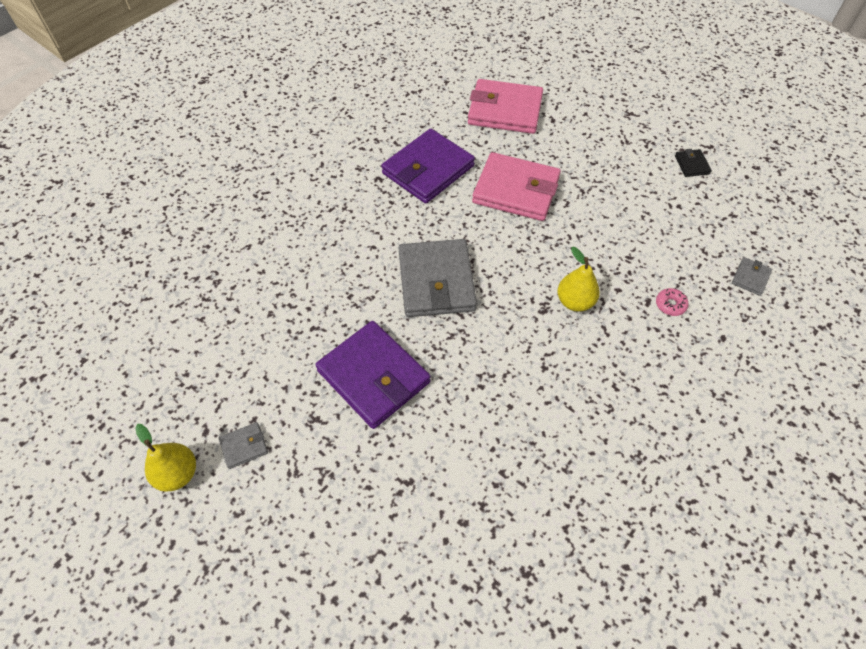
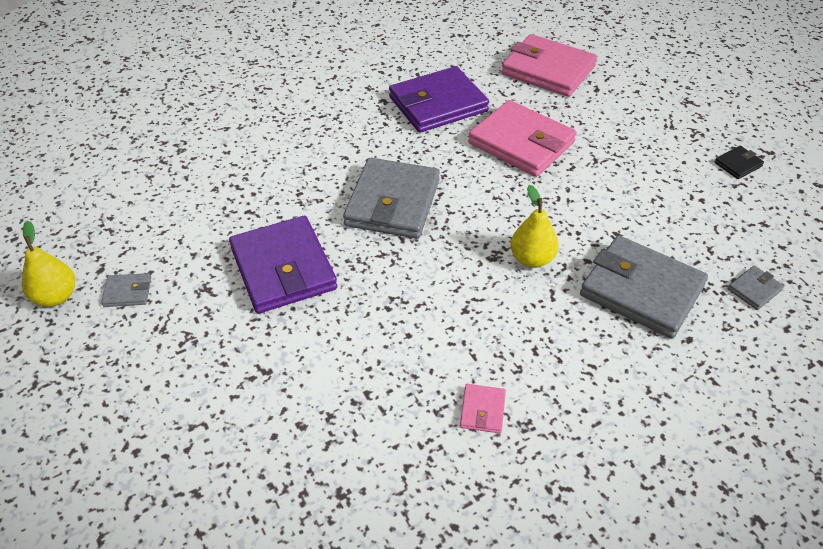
camera: 20 degrees right, 10 degrees down
(600, 456) = (482, 410): none -> pink wallet
(670, 305) = (641, 290): pink donut -> grey wallet
(691, 165) = (738, 164): black wallet -> black wallet turned 45 degrees clockwise

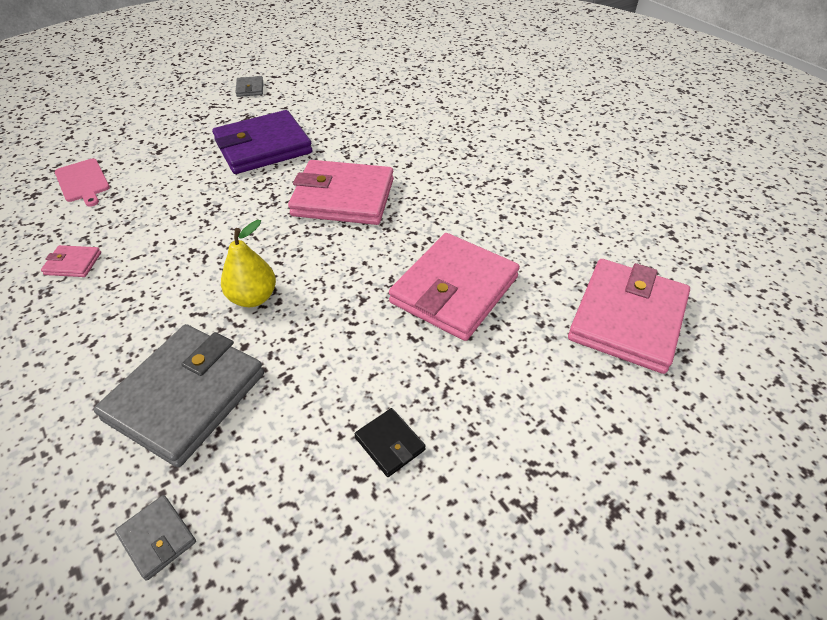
camera: 85 degrees right, 0 degrees up
(56, 297) = (251, 66): yellow pear -> none
(322, 442) = (83, 182): none -> pink cutting board
(393, 203) = (343, 197): grey wallet -> pink wallet
(438, 104) = (512, 219): purple wallet -> none
(738, 164) = (446, 568): black wallet -> black wallet (390, 444)

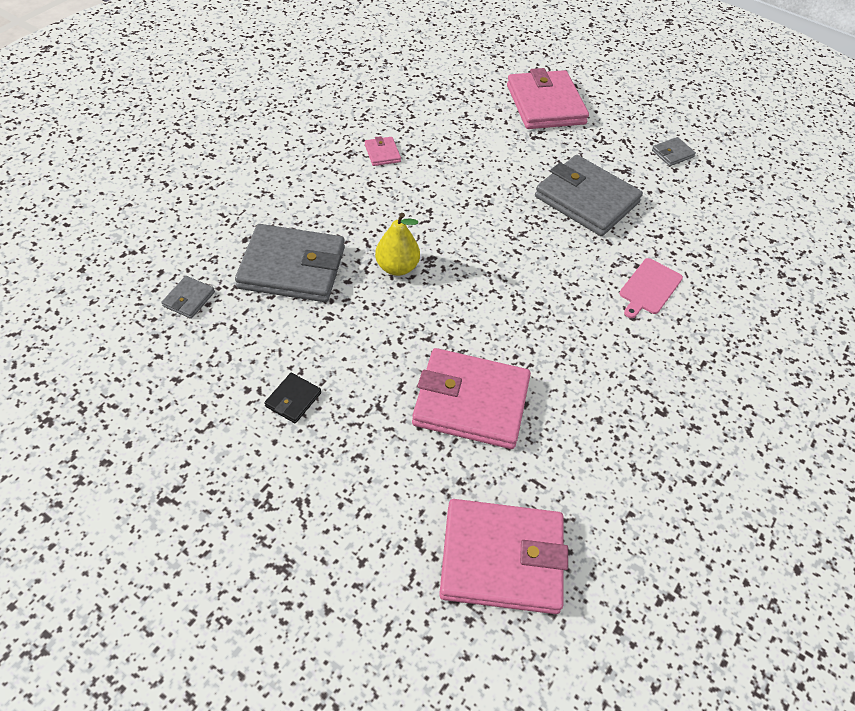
camera: 65 degrees right, 5 degrees up
(83, 182) = (470, 114): pink cutting board -> pink cutting board (649, 288)
(263, 147) = (586, 200): purple wallet -> grey wallet
(343, 197) = (550, 282): pink wallet -> pink wallet (545, 104)

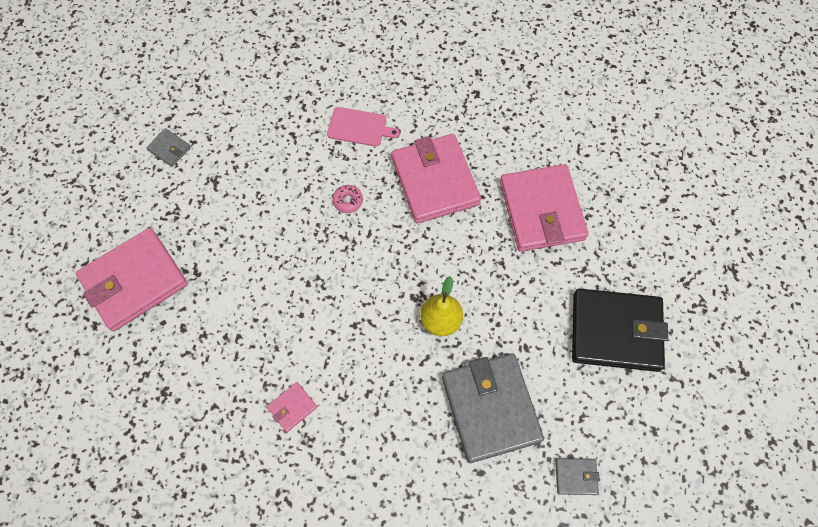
camera: 110 degrees left, 15 degrees up
(293, 399) = (615, 331): black wallet -> black wallet, size x2.34
(502, 559) = (642, 151): pink wallet -> pink wallet (435, 181)
(561, 249) = (348, 201): none -> pink donut
(586, 200) = (272, 200): grey wallet -> none

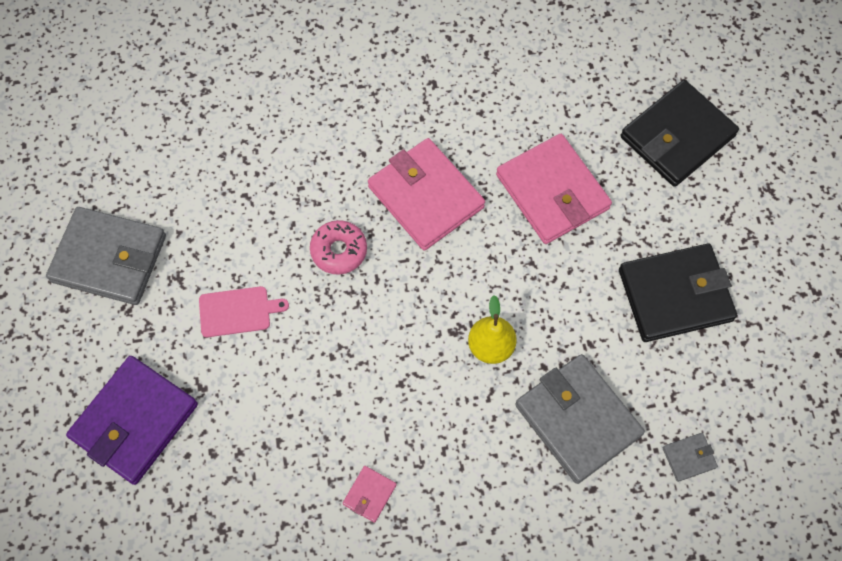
camera: 20 degrees left, 0 degrees up
(134, 281) = (135, 421): pink wallet -> purple wallet
(169, 149) = (109, 258): grey wallet -> grey wallet, size x2.34
(348, 201) = (339, 251): pink donut -> pink donut, size x1.60
(359, 127) = (318, 163): pink cutting board -> pink cutting board (238, 311)
(666, 199) = (677, 136): none -> black wallet

